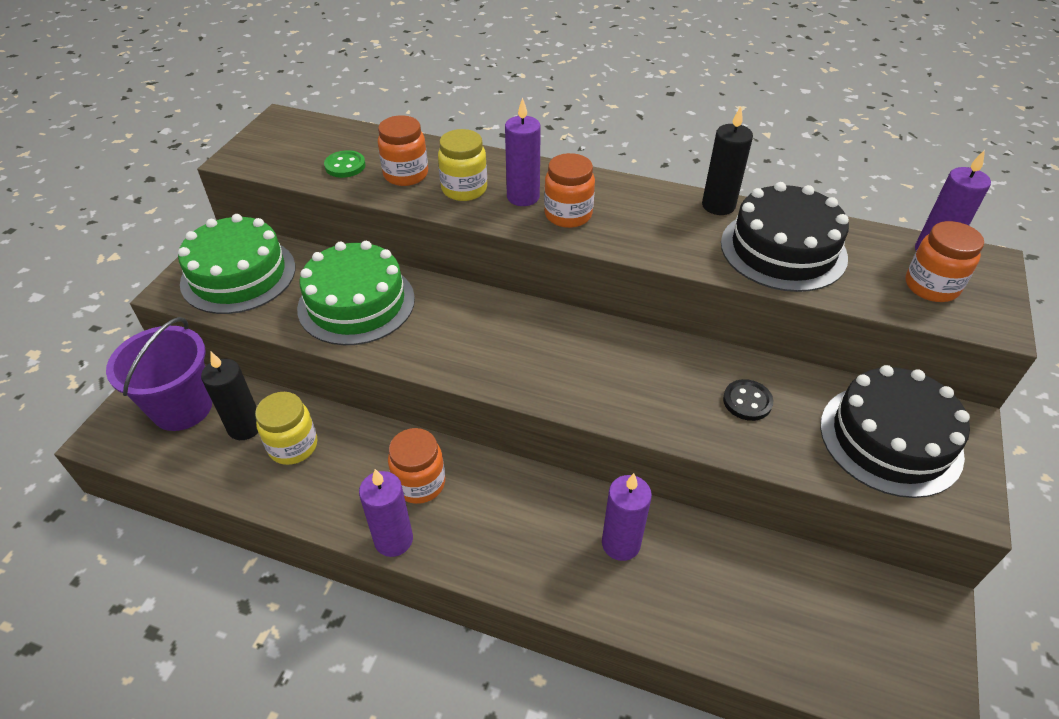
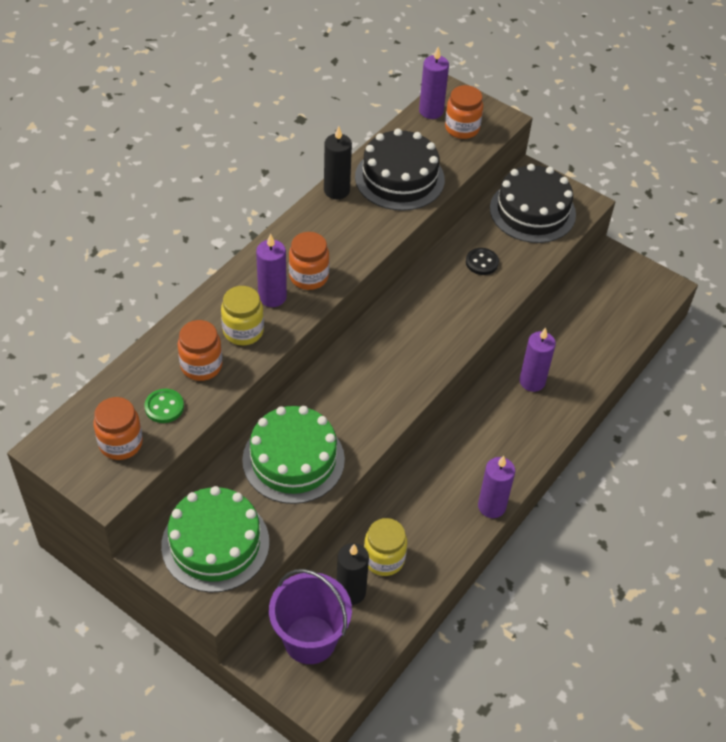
camera: 75 degrees left, 5 degrees up
(420, 483) = (448, 481): orange jar -> orange jar (121, 443)

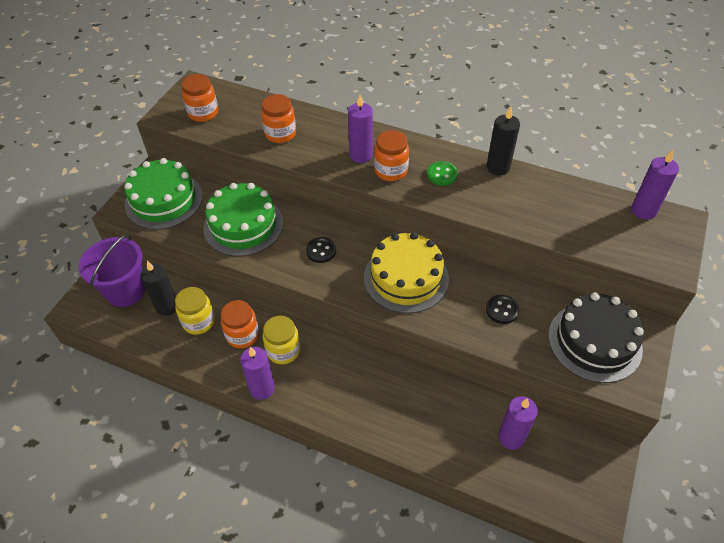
camera: 80 degrees right, 0 degrees up
(164, 407) = (238, 125): green button -> green button (442, 174)
(243, 331) = (320, 147): yellow jar -> yellow jar (283, 350)
(360, 390) = (321, 251): none -> black button
(399, 178) = (537, 205): black cake -> none
(421, 325) = (406, 278): none -> yellow cake
(462, 128) = (635, 237): orange jar -> orange jar (242, 335)
(532, 381) = (410, 400): purple candle -> purple candle (511, 437)

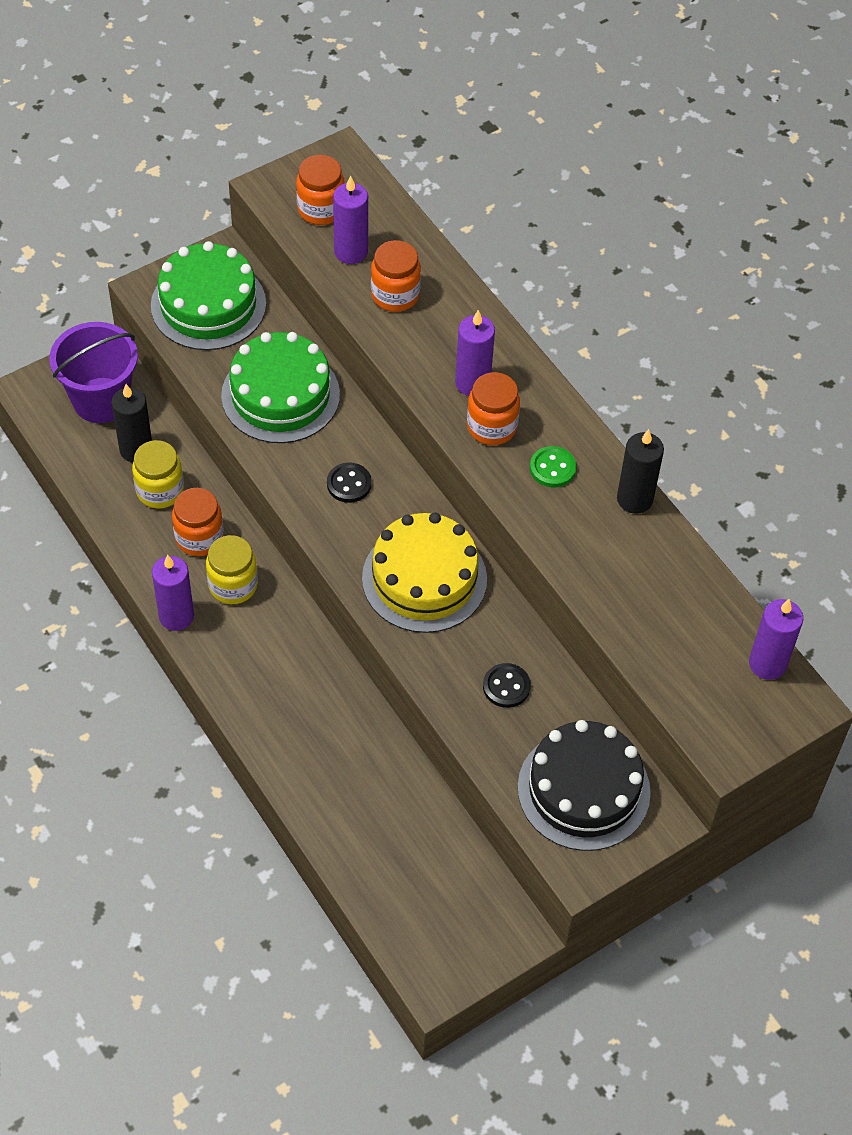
camera: 30 degrees right, 5 degrees up
(511, 437) = (416, 844): purple candle -> purple candle (351, 252)

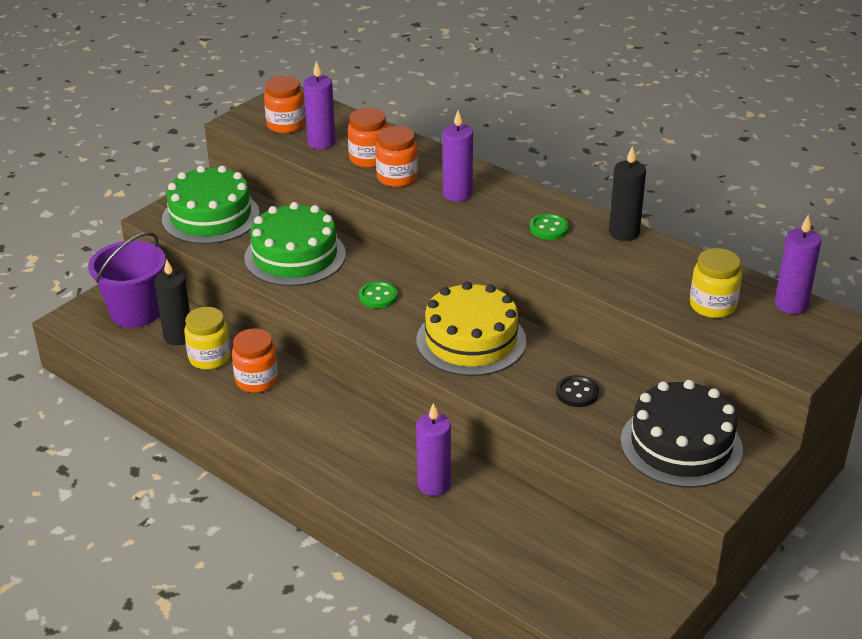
camera: 15 degrees left, 20 degrees down
(176, 616) = (259, 436): purple candle -> purple candle (433, 484)
(233, 585) = (300, 405): yellow jar -> yellow jar (712, 306)
(349, 484) = (378, 296): black button -> green button
(492, 427) = (487, 215): orange jar -> orange jar (397, 178)

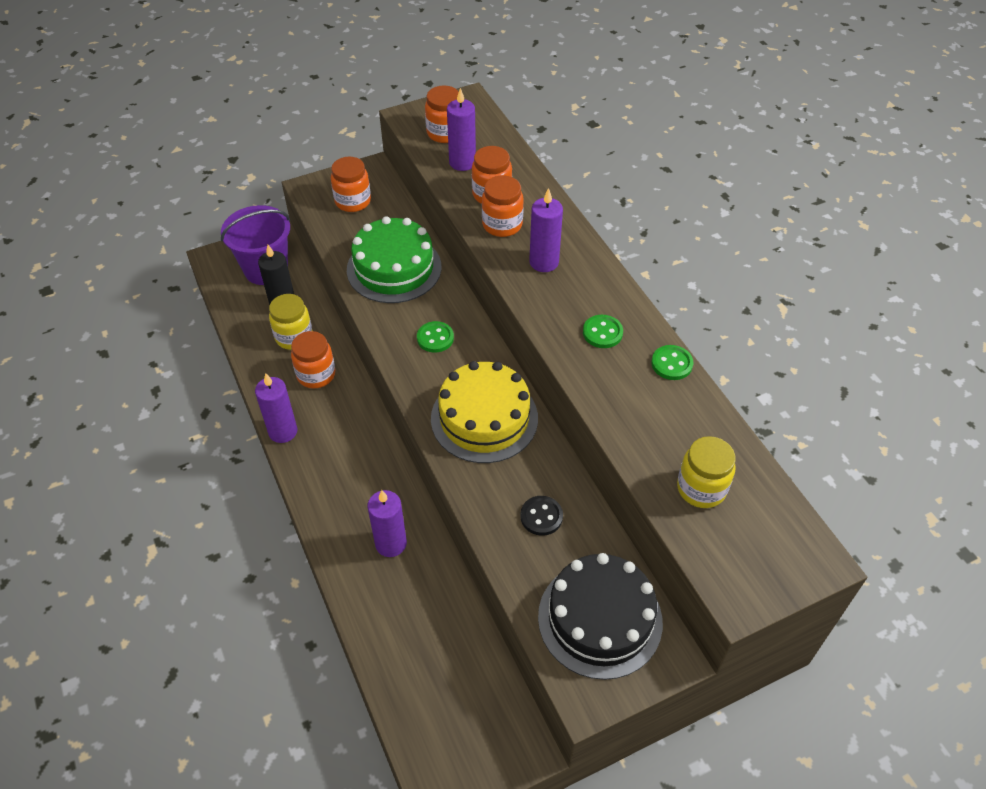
camera: 25 degrees right, 15 degrees up
(210, 216) = (353, 201): green cake -> orange jar
(624, 233) = (671, 364): black candle -> green button
(791, 304) = (784, 518): purple candle -> purple candle (283, 431)

